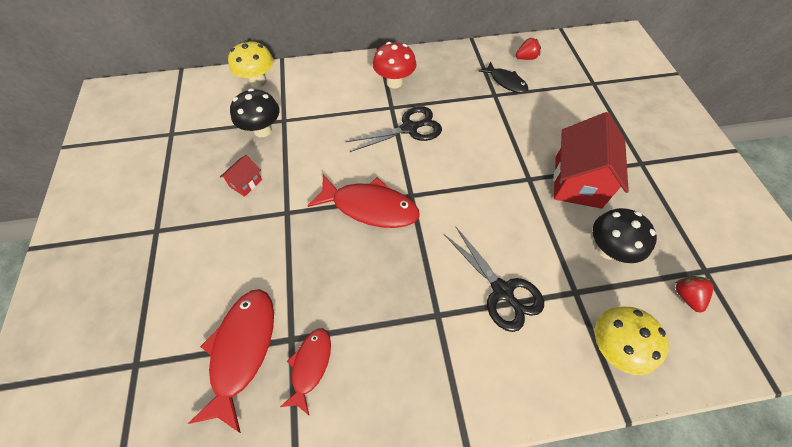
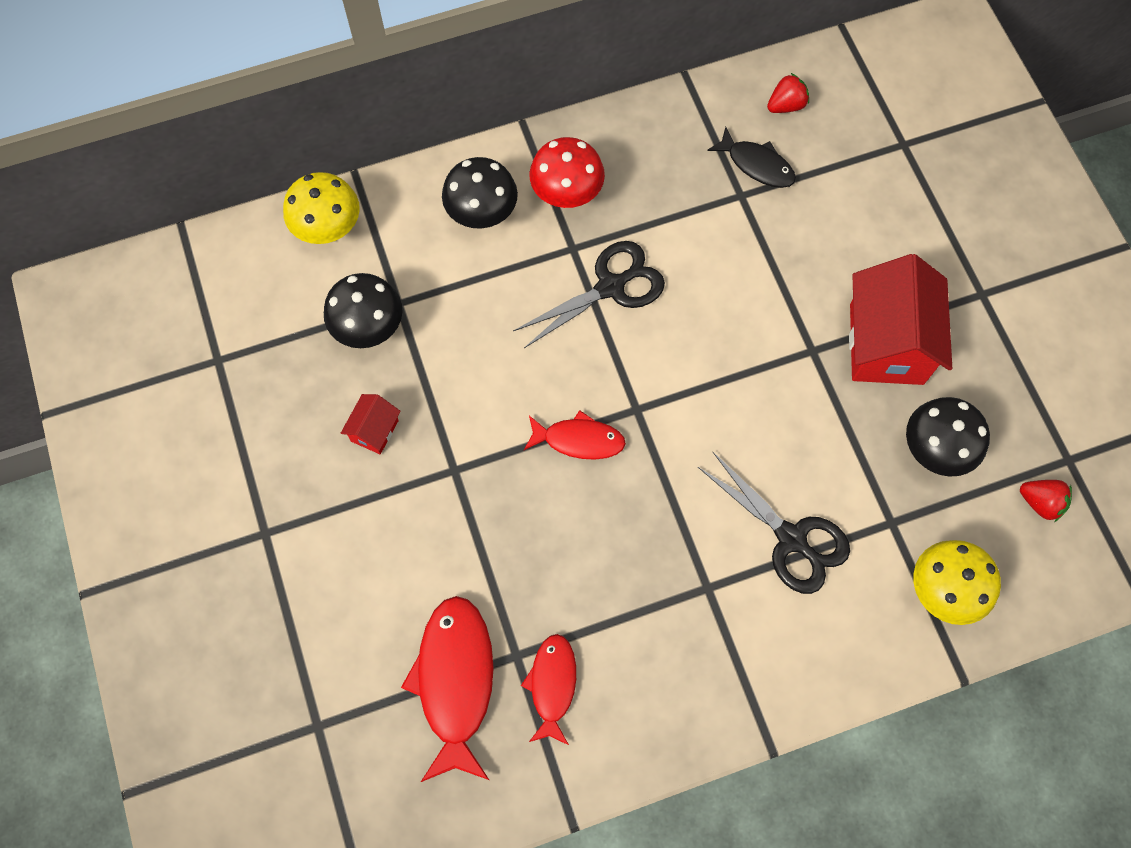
camera: 10 degrees left, 10 degrees up
(344, 85) = (482, 215): none -> black mushroom
(370, 207) = (579, 440): red fish -> red fish, size x0.60
(686, 296) = (1040, 502): red strawberry -> red strawberry turned 135 degrees clockwise

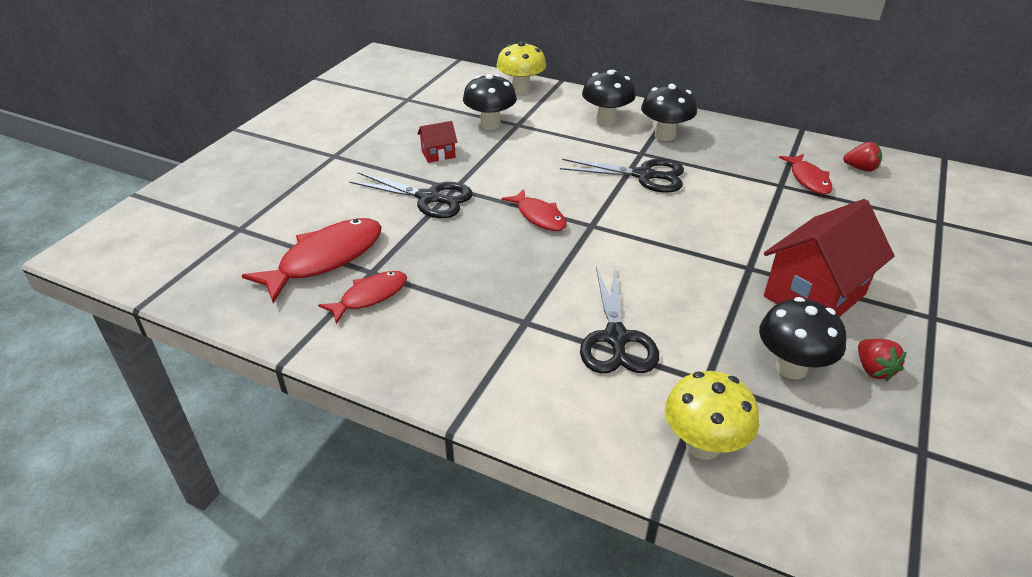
camera: 45 degrees right, 30 degrees down
(448, 508) = (429, 198): none -> black scissors
(567, 195) = (665, 135): red mushroom -> black mushroom
(757, 165) = (808, 179): black fish -> red fish
(1040, 502) = (862, 457): red strawberry -> red strawberry (873, 369)

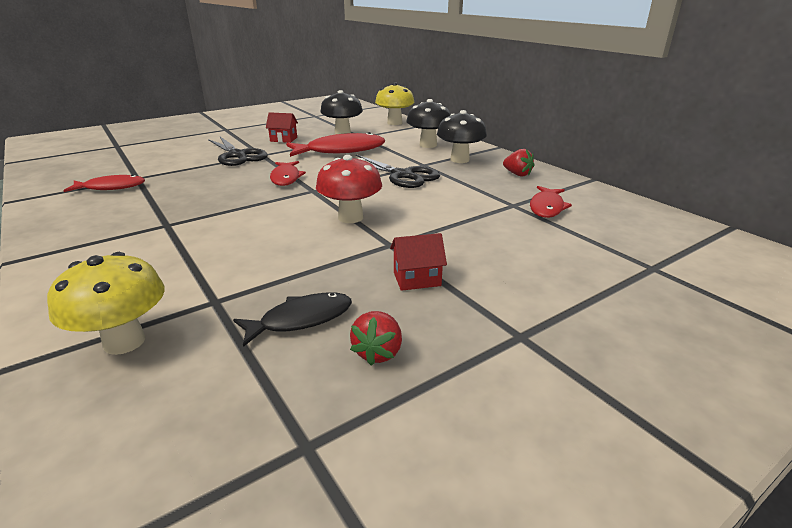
camera: 30 degrees right, 10 degrees down
(325, 259) = (127, 166): red fish -> red fish (341, 151)
(616, 338) = (203, 252): black scissors -> none
(676, 248) = (350, 217): none -> red mushroom
(791, 367) = (301, 319): black mushroom -> black fish
(814, 295) = (417, 279): red house -> red house, size x0.46
(860, 168) = (616, 212): red strawberry -> red strawberry (517, 174)

